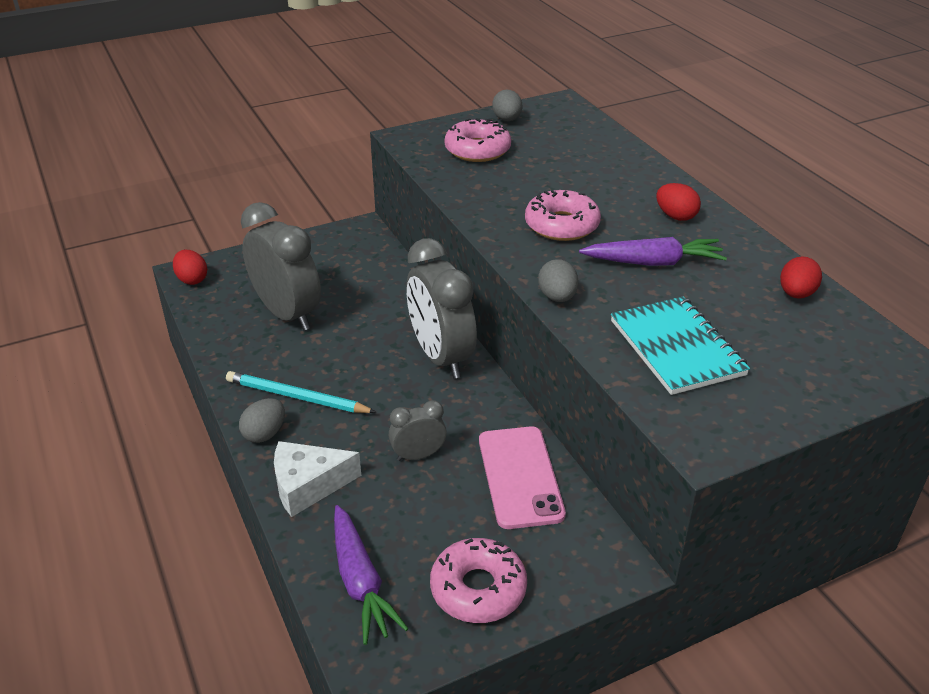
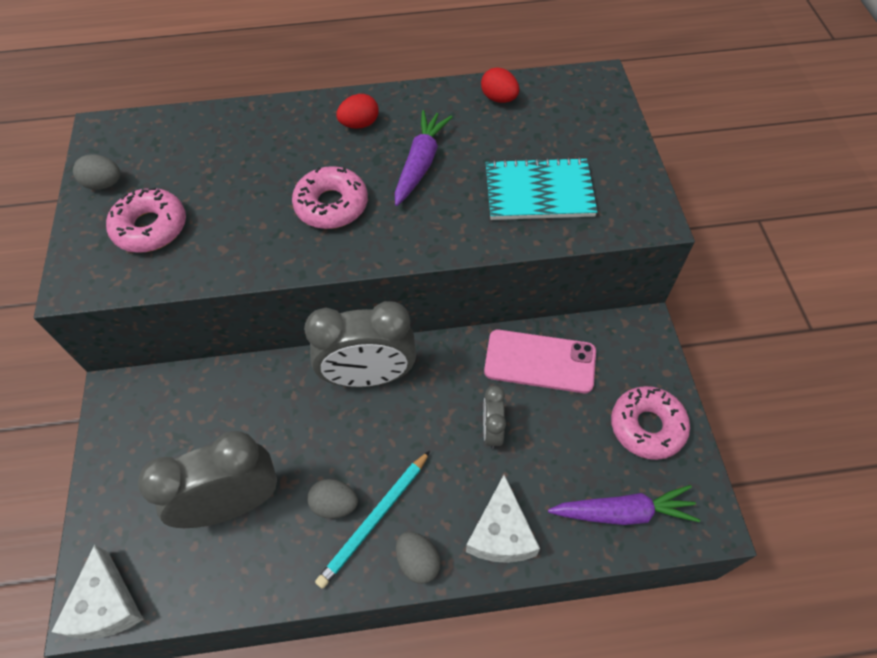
camera: 70 degrees left, 20 degrees up
(192, 279) = (106, 605): red egg -> white cheese
(557, 297) = (442, 245): grey egg -> grey egg (335, 504)

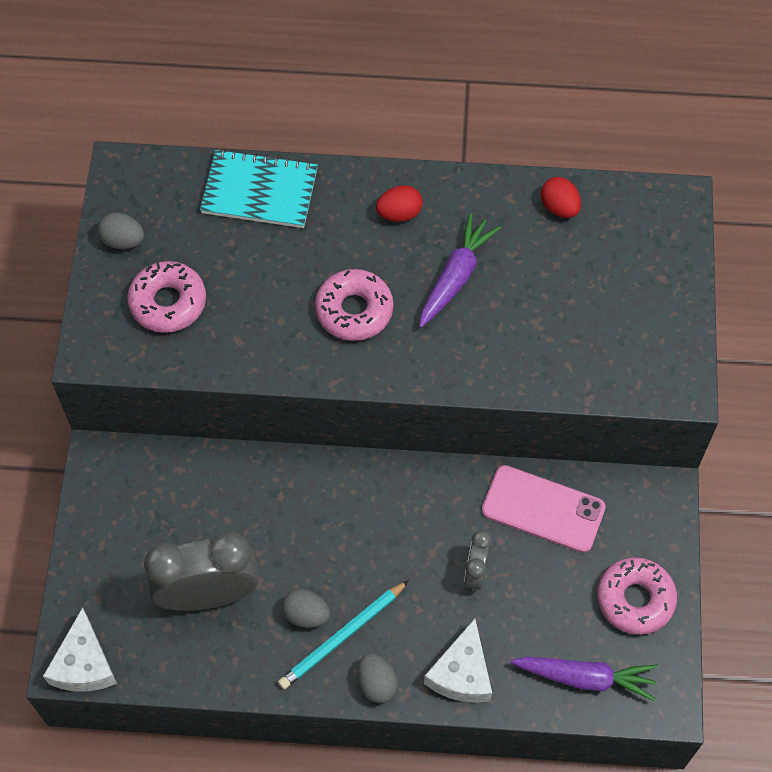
camera: 10 degrees right, 5 degrees up
(369, 376) = (361, 490): grey clock -> none
(539, 192) = (573, 335): turquoise notebook -> turquoise notebook (259, 191)

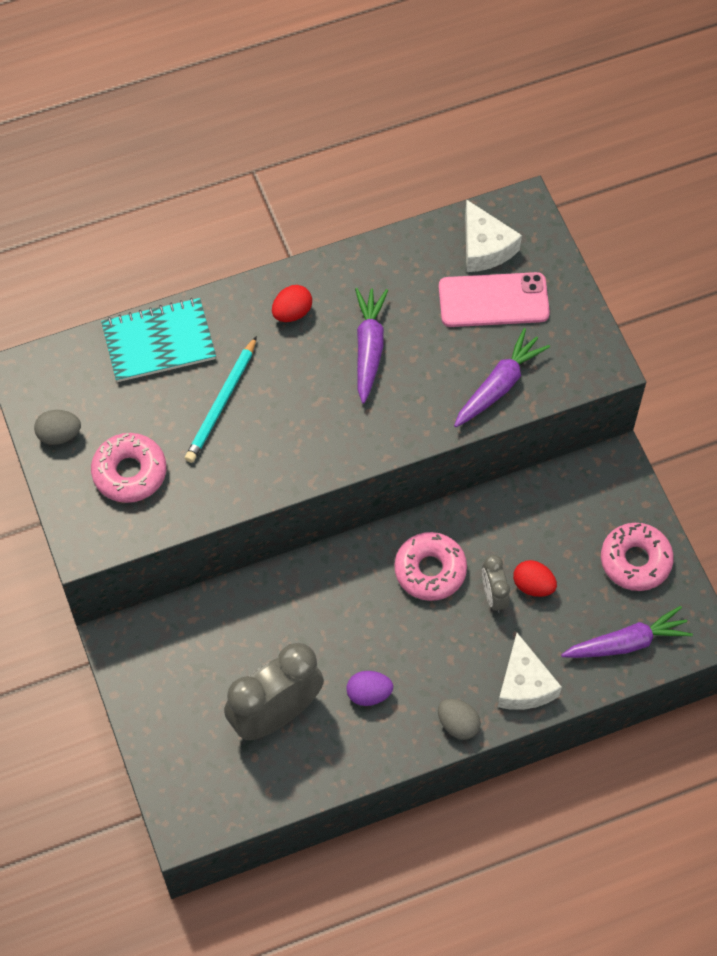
camera: 25 degrees left, 0 degrees up
(84, 664) = (198, 821): white cheese -> white cheese (485, 247)
(306, 614) = (369, 694): grey egg -> purple egg
(342, 637) = (409, 699): turquoise pencil -> turquoise pencil (222, 403)
(354, 310) = (297, 412): pink donut -> pink donut (430, 570)
(543, 509) = (523, 519): pink phone -> pink phone (493, 300)
(559, 207) = (426, 252): red egg -> red egg (533, 585)
(566, 365) = (499, 385): none -> purple carrot

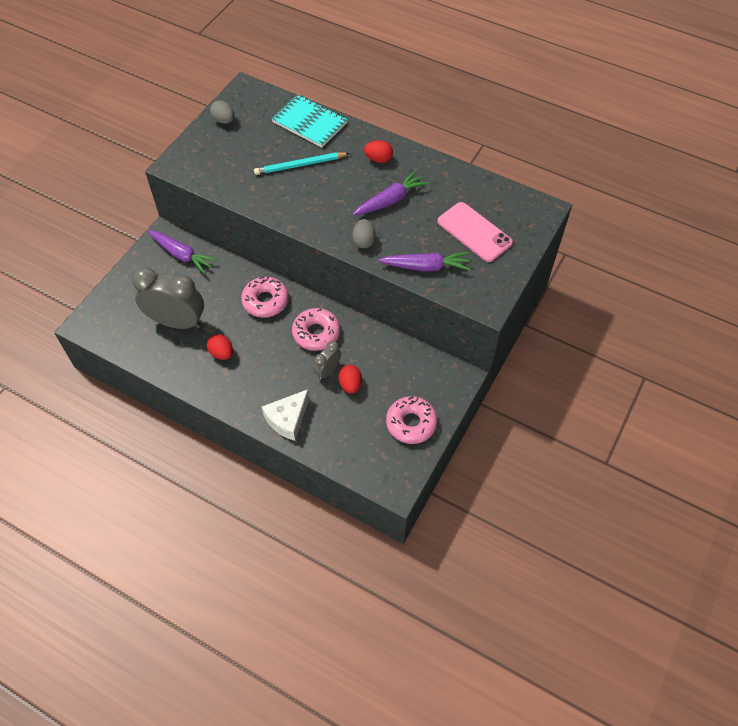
camera: 50 degrees right, 5 degrees down
(129, 472) = (228, 156): pink donut -> pink donut (265, 301)
(369, 694) = (221, 353): purple egg -> red egg
(458, 724) = (238, 404): grey egg -> grey egg (364, 241)
(485, 247) = (502, 209): white cheese -> none
(627, 642) = (357, 452): purple carrot -> purple carrot (182, 255)

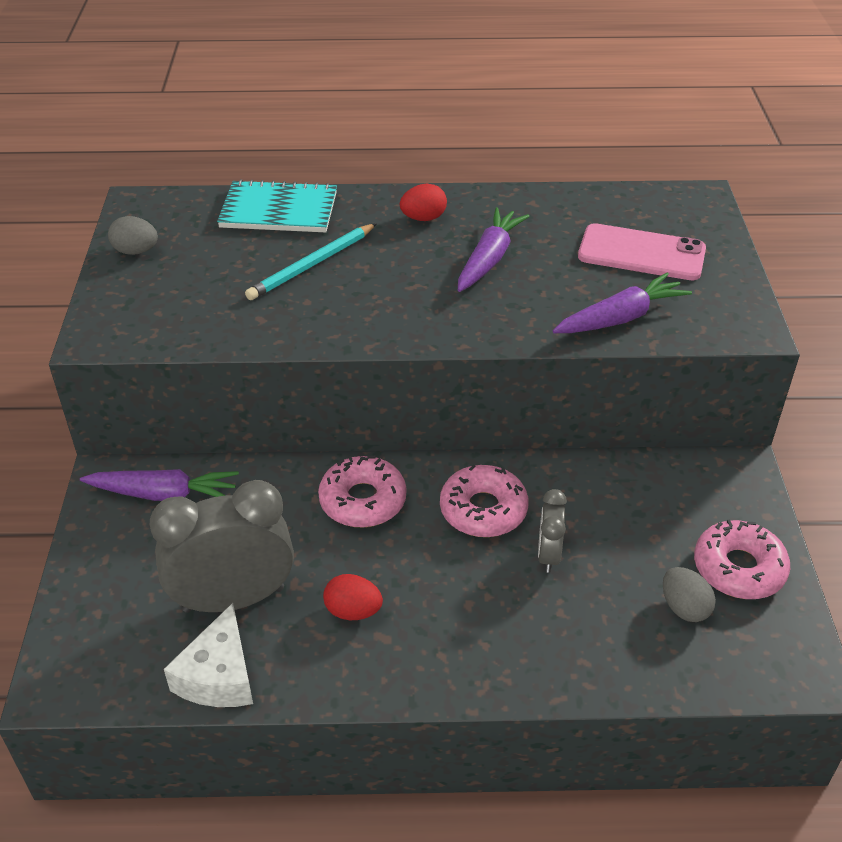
camera: 30 degrees left, 15 degrees down
(287, 419) = (550, 659): white cheese -> white cheese (219, 675)
(350, 385) = (601, 558): red egg -> none
(364, 241) = (500, 321): grey egg -> grey egg (684, 608)

